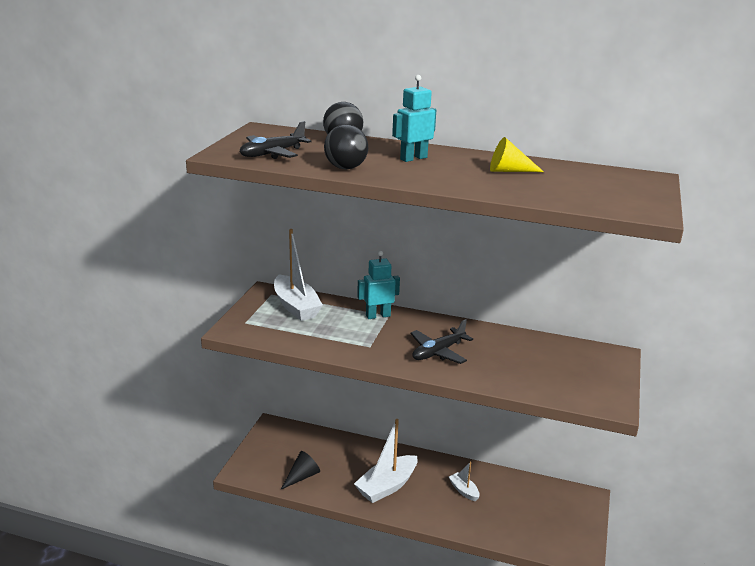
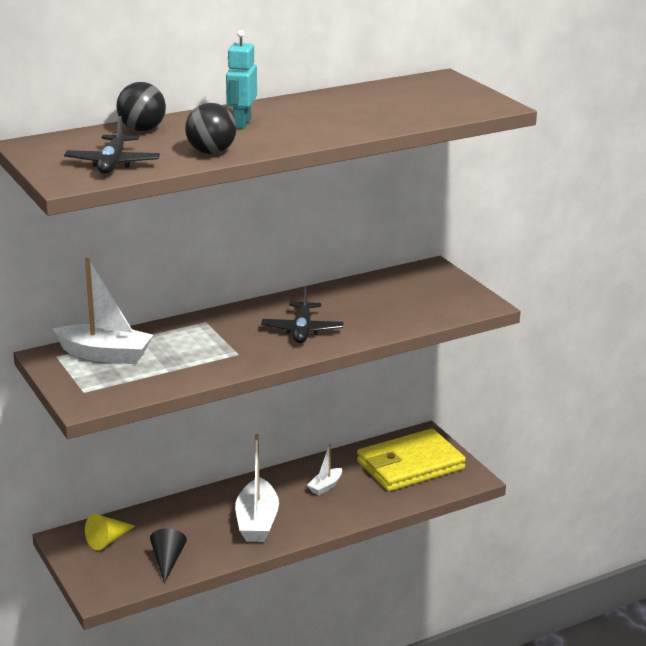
camera: 45 degrees left, 0 degrees up
(378, 315) = (197, 326): turquoise robot -> none
(463, 491) = (325, 486): white boat -> white boat turned 60 degrees counterclockwise
(509, 171) = (338, 107): yellow cone -> yellow cone (108, 540)
(545, 513) = (410, 465): none -> yellow wallet

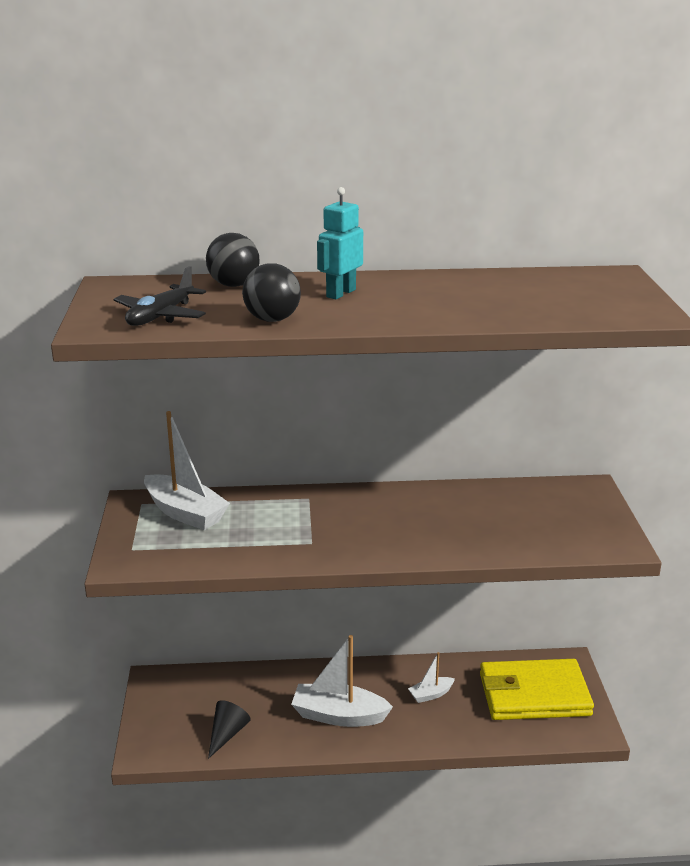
camera: 25 degrees right, 0 degrees up
(108, 540) = (189, 693): yellow cone -> none
(257, 522) = (338, 715): white boat -> white boat turned 75 degrees clockwise
(302, 330) = (397, 530): black plane -> none

